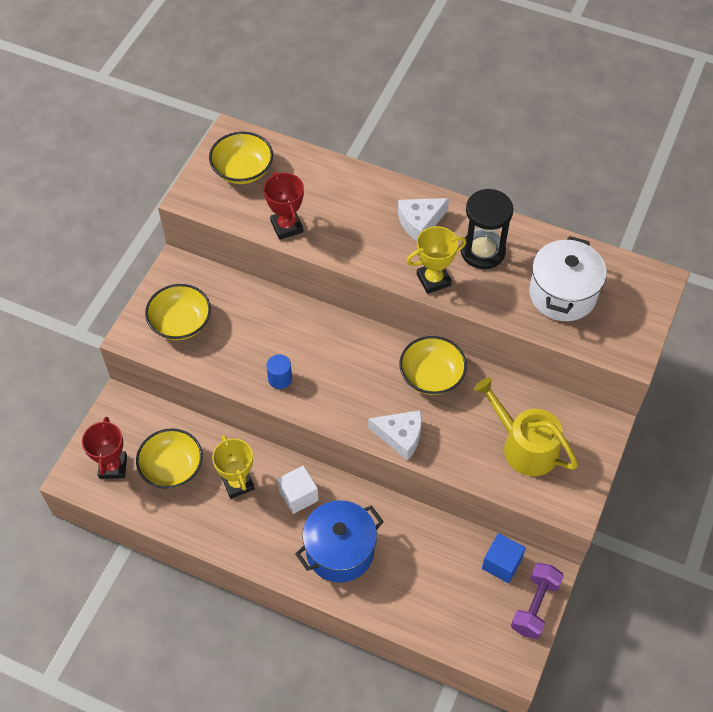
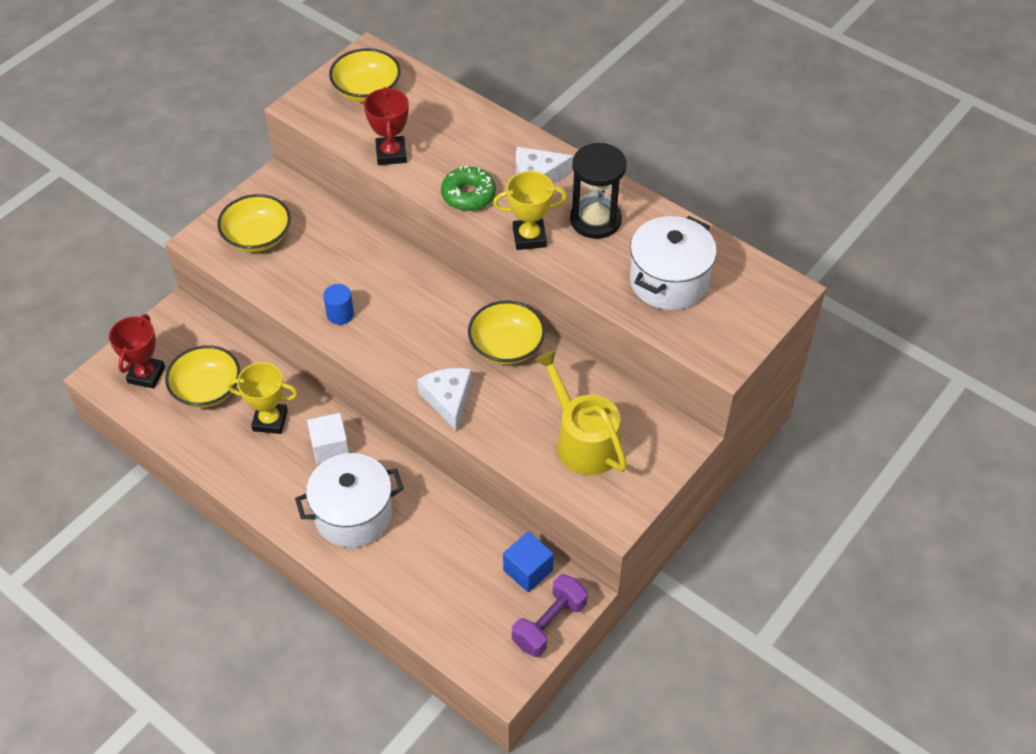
camera: 15 degrees right, 5 degrees down
(238, 483) = (270, 420): yellow trophy -> yellow trophy turned 75 degrees counterclockwise
(340, 551) = (353, 514): blue pot -> white pot
(367, 251) = (468, 195): none -> green donut
(400, 436) = (448, 400): white cheese -> white cheese turned 135 degrees counterclockwise

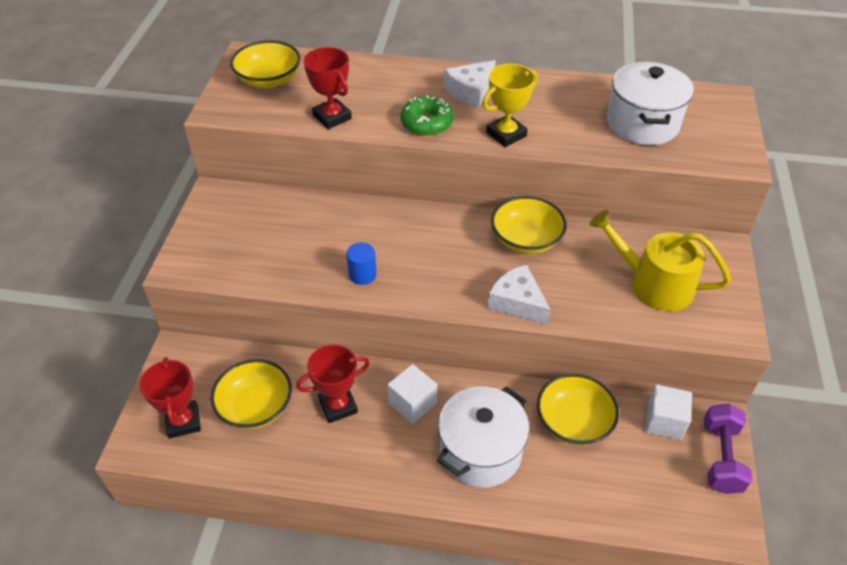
camera: 30 degrees left, 5 degrees down
(257, 237) = (233, 243): yellow bowl -> yellow bowl (573, 422)
(270, 420) = (338, 406): yellow trophy -> red trophy
(528, 570) = (664, 421): blue cube -> white cube
(595, 220) = (545, 103): black hourglass -> none

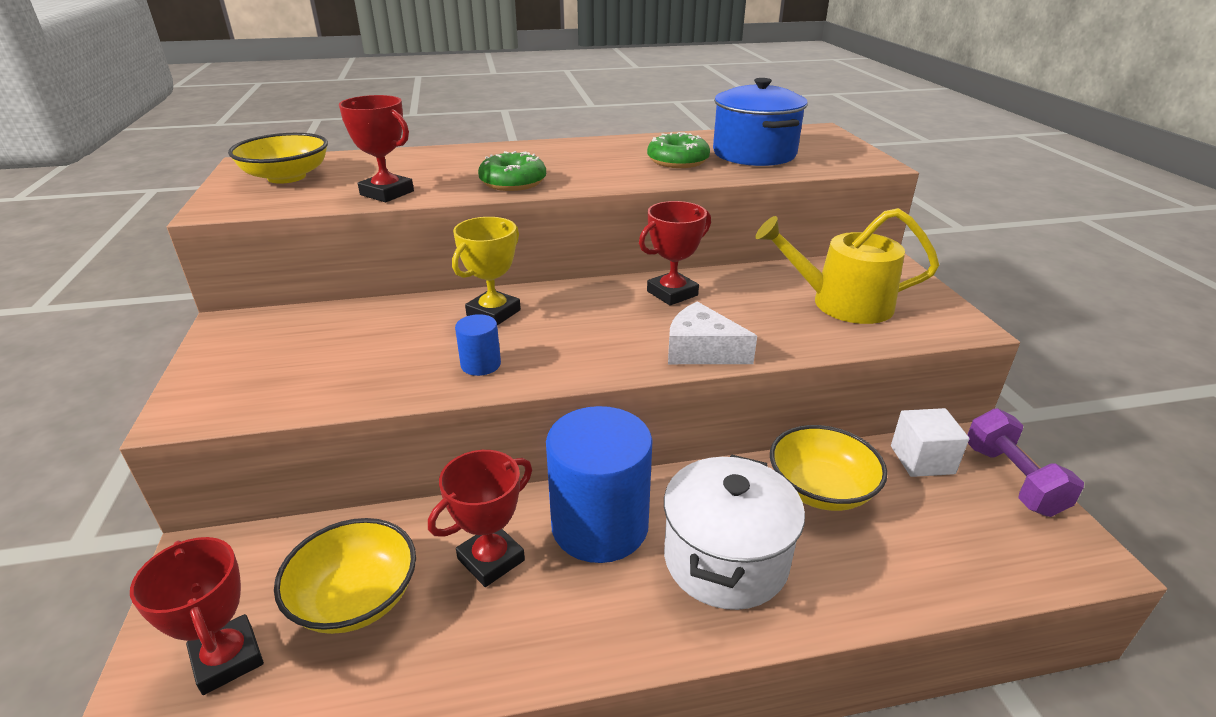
camera: 20 degrees left, 15 degrees down
(412, 403) = (600, 525): white cube -> blue cylinder
(471, 91) = (550, 156): white cheese -> none
(506, 134) = (614, 178): yellow trophy -> yellow trophy (493, 313)
(526, 239) = (672, 293): yellow bowl -> red trophy
(570, 121) = (678, 161): none -> green donut
(642, 123) = (754, 154): white pot -> blue pot

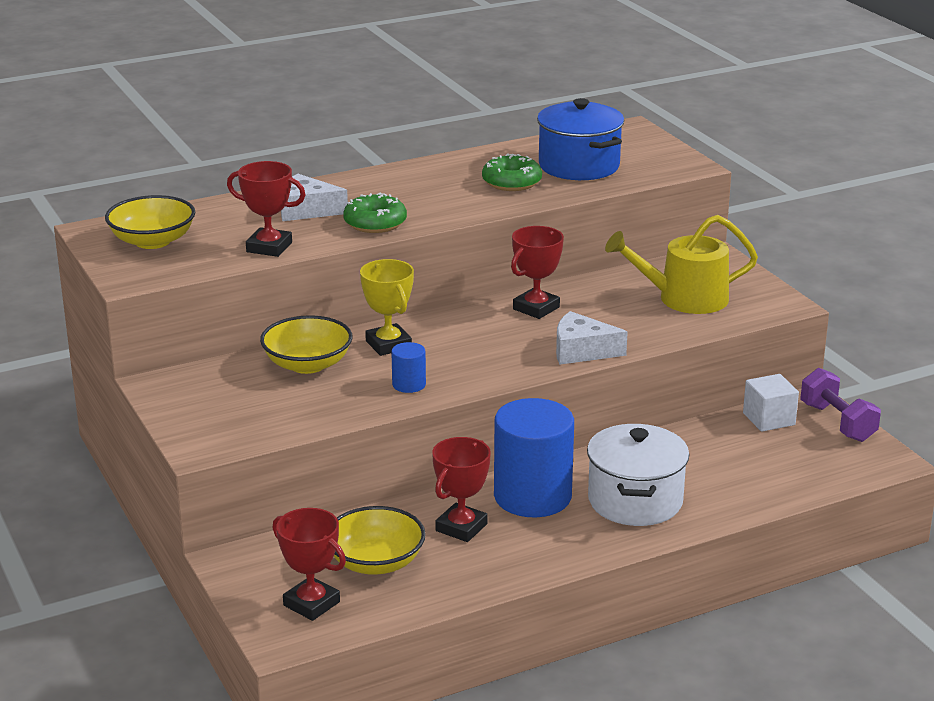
camera: 15 degrees left, 5 degrees down
(458, 166) = (306, 210): none -> white cheese
(493, 313) = (388, 344): yellow trophy -> yellow trophy turned 45 degrees counterclockwise
(821, 489) = (694, 449): yellow bowl -> yellow bowl (307, 364)

